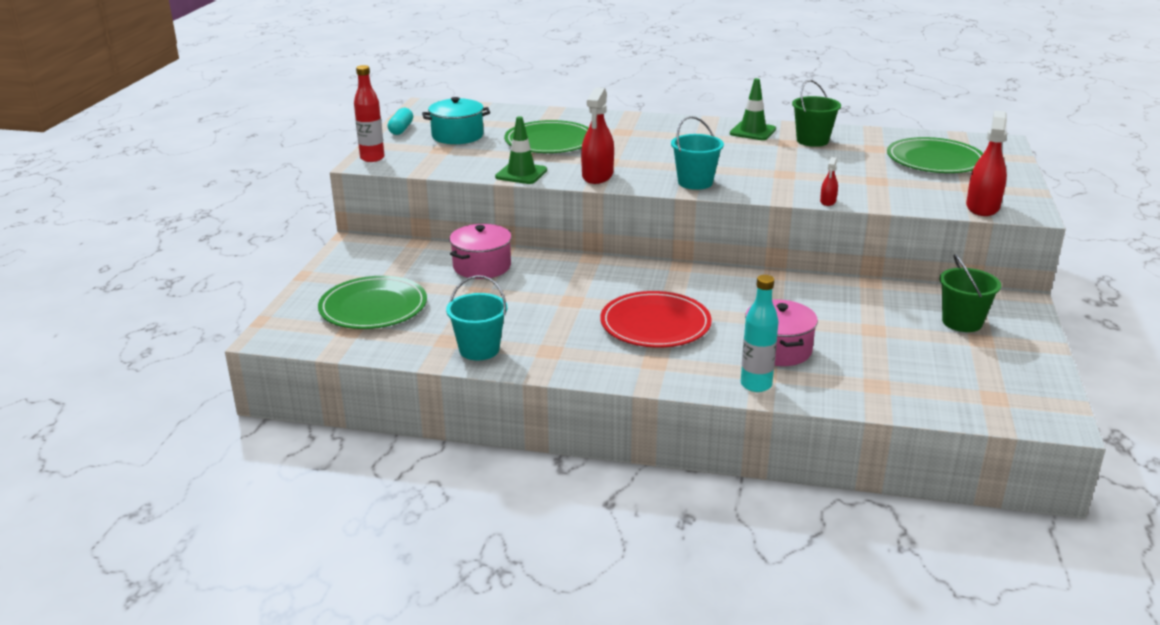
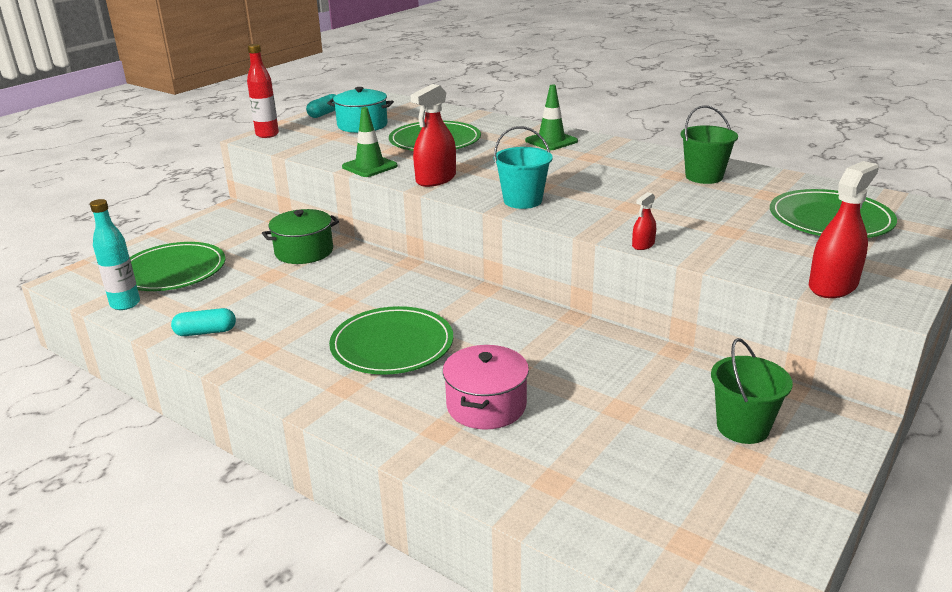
camera: 25 degrees right, 0 degrees up
(479, 349) = (206, 332): turquoise bucket -> turquoise capsule
(482, 266) = (304, 251): pink pot -> green pot
(655, 324) = (392, 345): red plate -> green plate
(752, 131) = (648, 158): green traffic cone -> green traffic cone (551, 141)
(756, 385) = (417, 442): turquoise bottle -> turquoise bottle (125, 304)

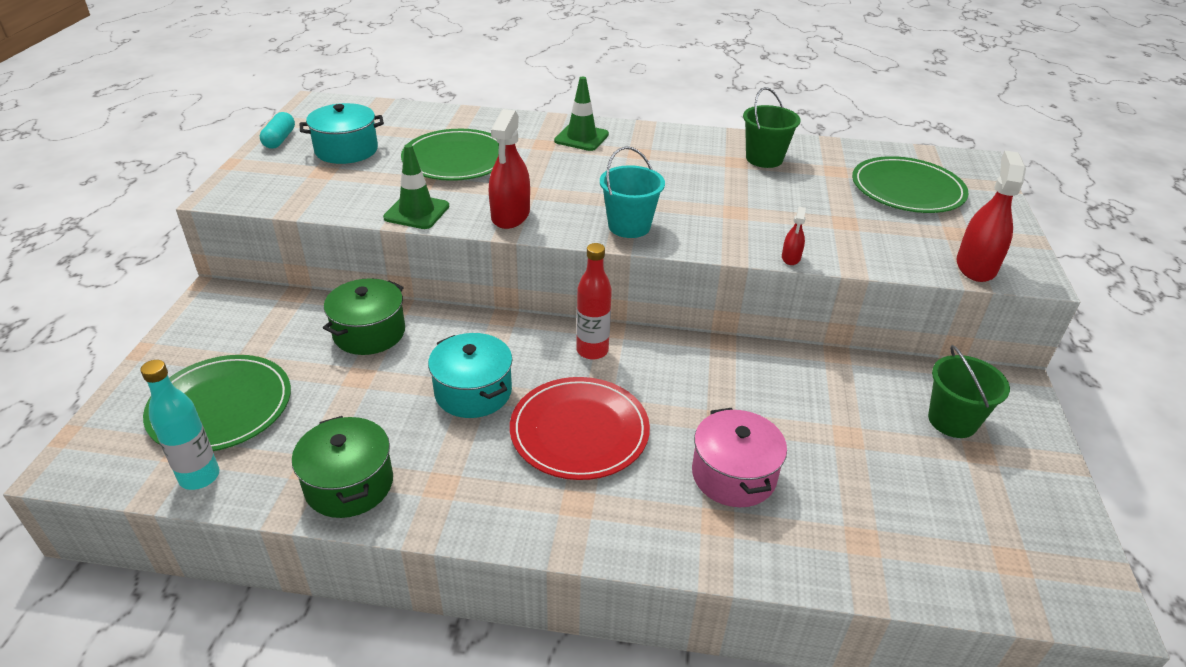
camera: 30 degrees left, 10 degrees up
(206, 332) = (349, 484): turquoise capsule -> green pot
(267, 134) = (234, 186): red bottle -> red bottle (592, 351)
(339, 302) = (473, 392): none -> turquoise pot
(392, 345) = (579, 431): green plate -> red plate

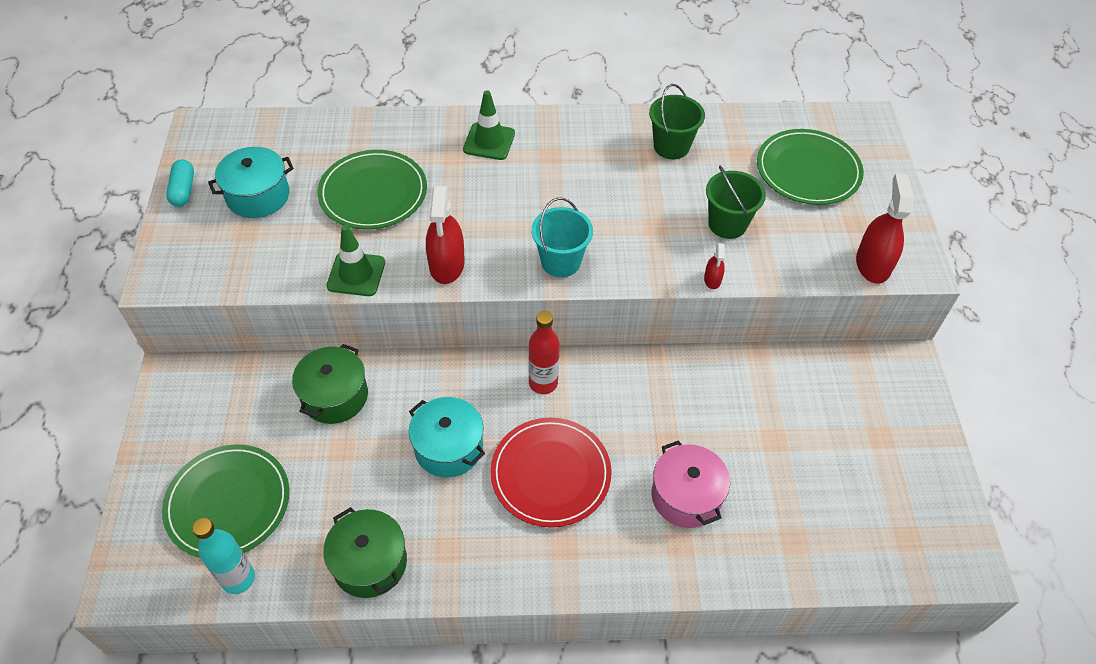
camera: 10 degrees left, 15 degrees up
(952, 421) = (858, 408): green bucket -> green bucket (727, 224)

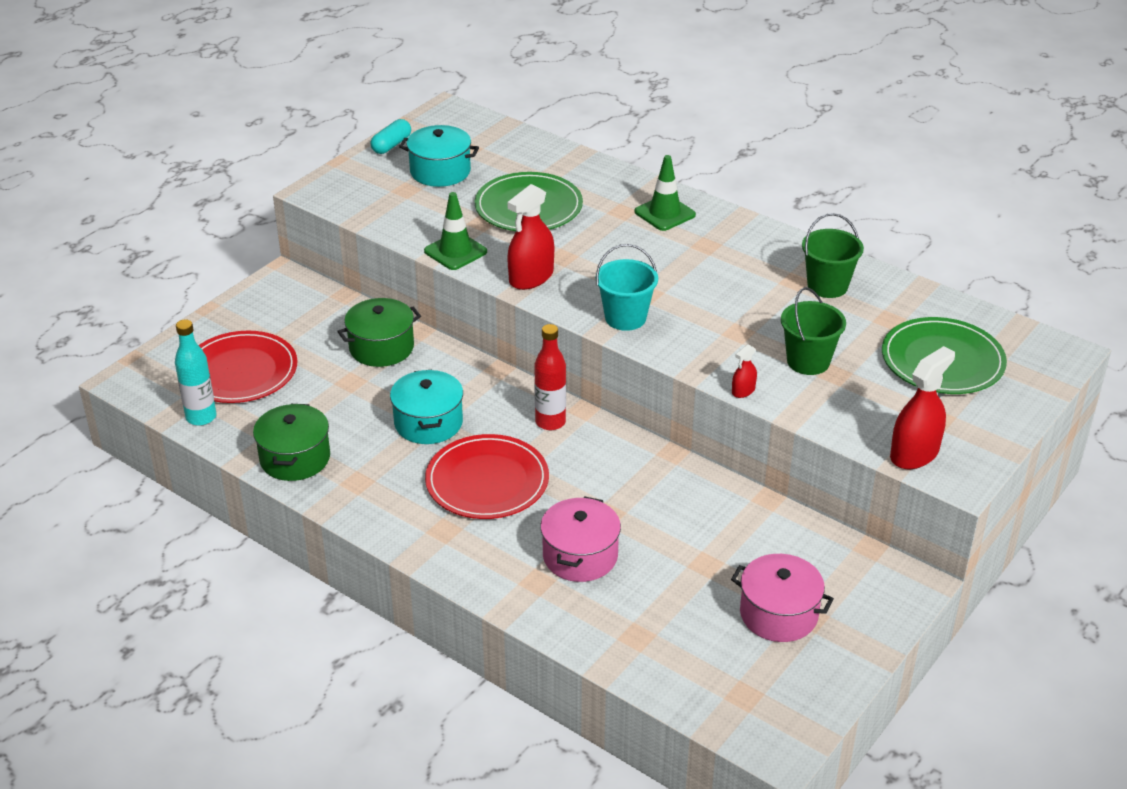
camera: 40 degrees right, 15 degrees down
(228, 503) = (240, 371): green plate -> red plate
(860, 449) = (778, 614): none -> pink pot

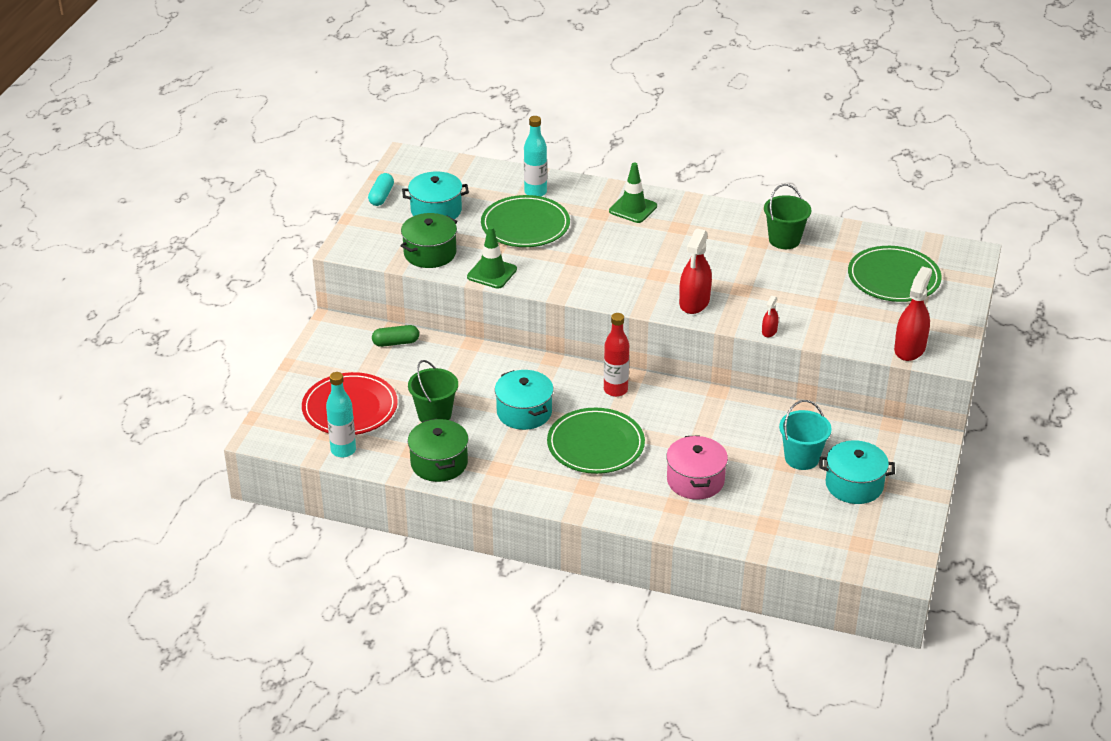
camera: 20 degrees left, 0 degrees up
(338, 311) = (396, 342): none -> green capsule
(381, 347) = (450, 363): green pot -> green pot (430, 253)
(487, 481) = (595, 444): red plate -> green plate
(531, 277) = (563, 281): red spray bottle -> red spray bottle (694, 302)
(563, 173) = (535, 192): none -> turquoise bottle
(625, 318) = (653, 296): turquoise bucket -> turquoise bucket (801, 458)
(778, 614) = (854, 485): pink pot -> turquoise pot
(808, 361) = (802, 299): green bucket -> green bucket (434, 415)

